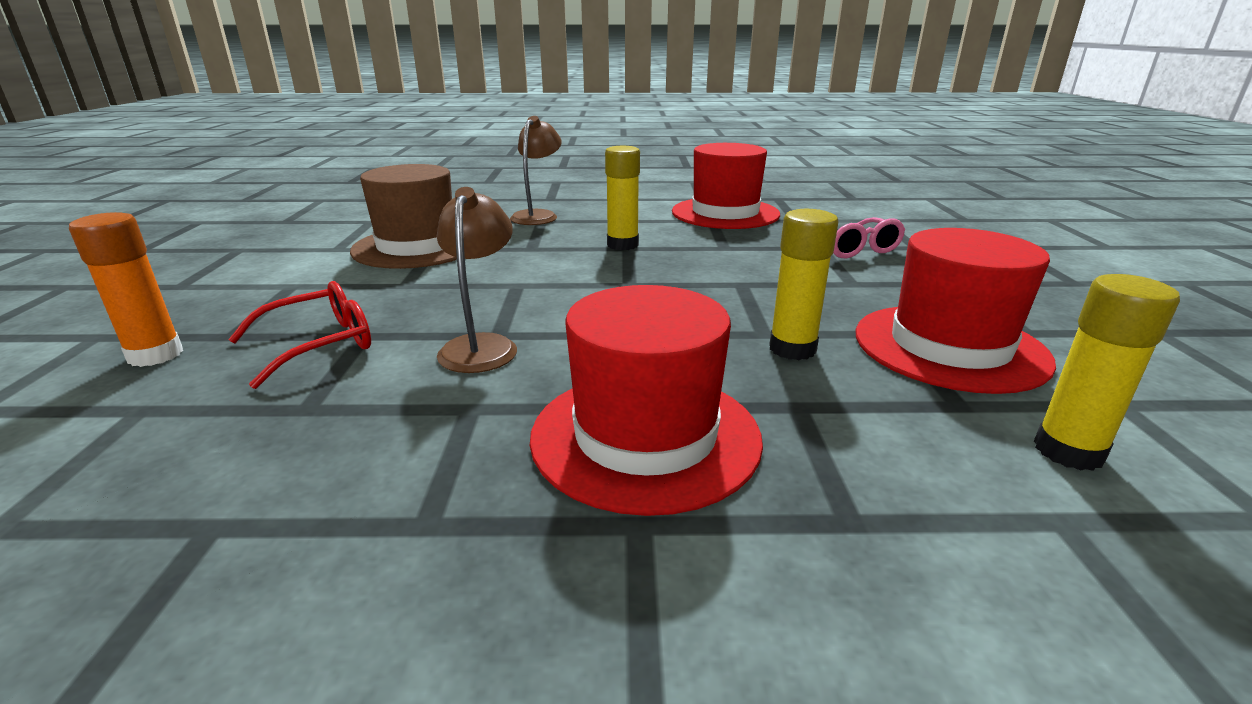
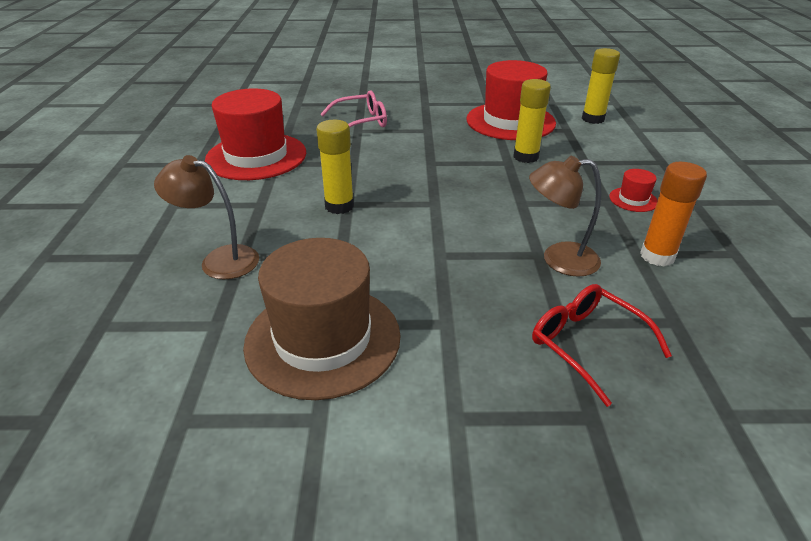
camera: 90 degrees left, 10 degrees up
(155, 355) = (651, 459): orange glue stick -> orange glue stick (657, 256)
(645, 436) = (633, 199): red hat -> red hat, size x0.41

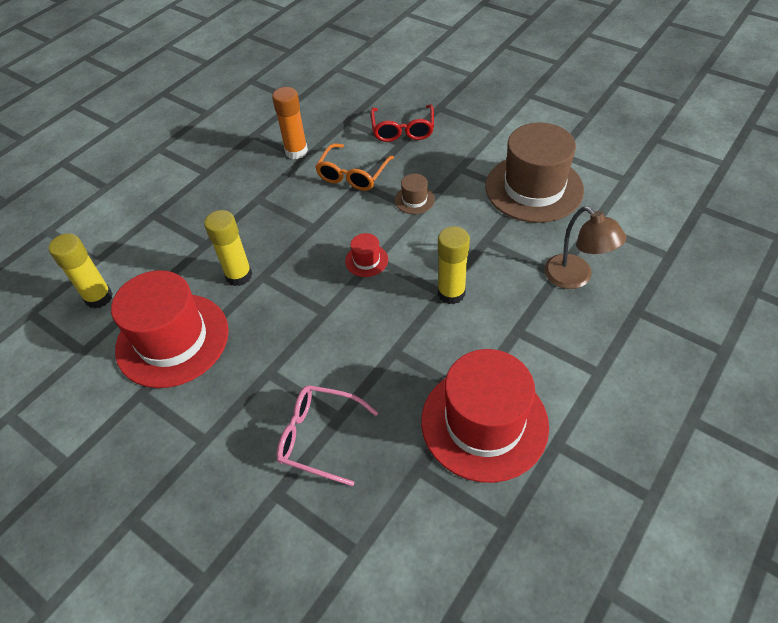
camera: 140 degrees left, 15 degrees up
(458, 263) = (414, 200): none -> brown hat
(558, 259) = (353, 175): brown lamp -> orange glasses
(633, 199) = (238, 192): red hat -> red hat (366, 260)

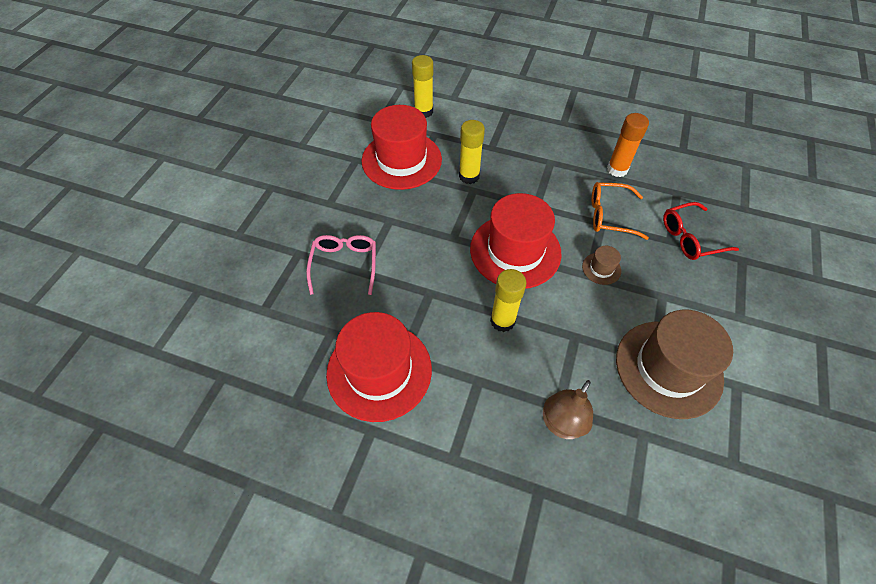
camera: 70 degrees right, 5 degrees up
(366, 260) = (515, 251): red hat -> red hat, size x2.41

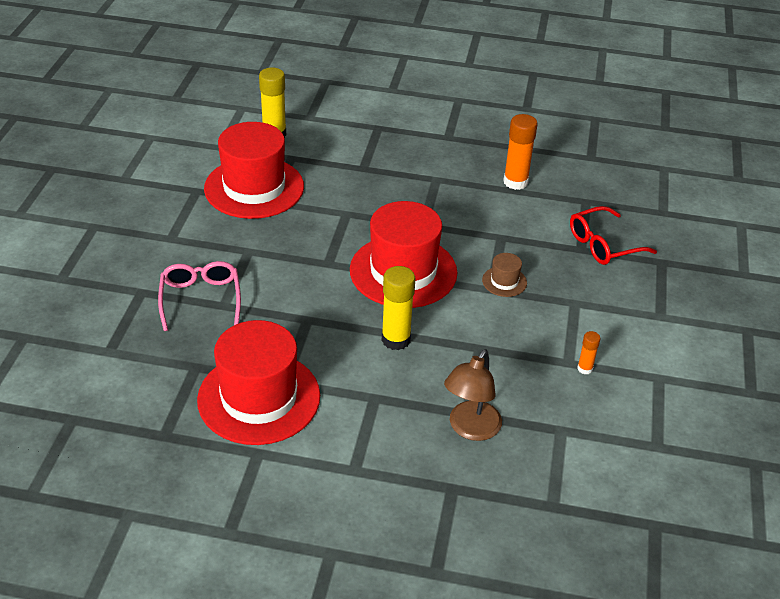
camera: 10 degrees left, 15 degrees down
(469, 176) = (339, 199): yellow glue stick -> none
(609, 215) = (510, 229): orange glasses -> none
(668, 368) = (585, 368): brown hat -> orange glue stick

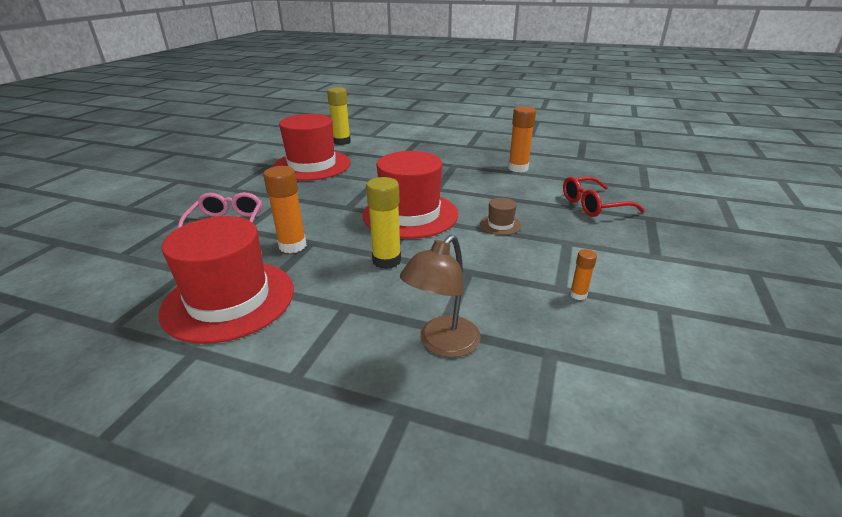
camera: 10 degrees right, 10 degrees down
(290, 326) = (292, 246): none -> orange glue stick

